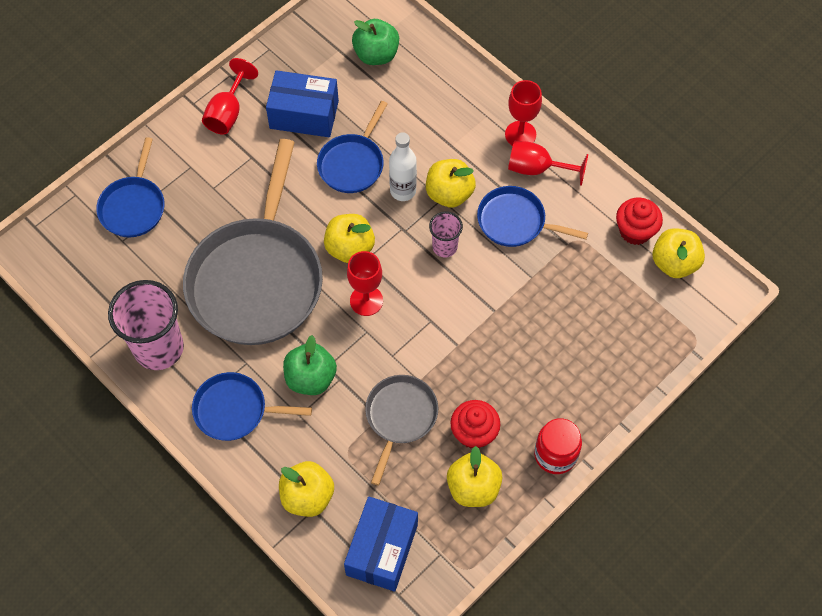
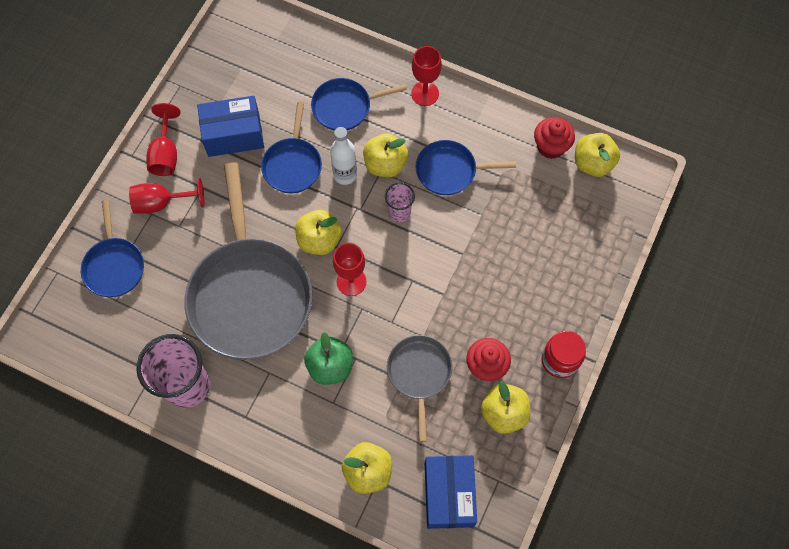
camera: 20 degrees left, 5 degrees up
(235, 410) = (276, 417): blue pan -> blue pan (345, 107)
(376, 54) = (275, 62): green apple -> none
(537, 169) = (450, 119): red goblet -> red goblet (161, 203)

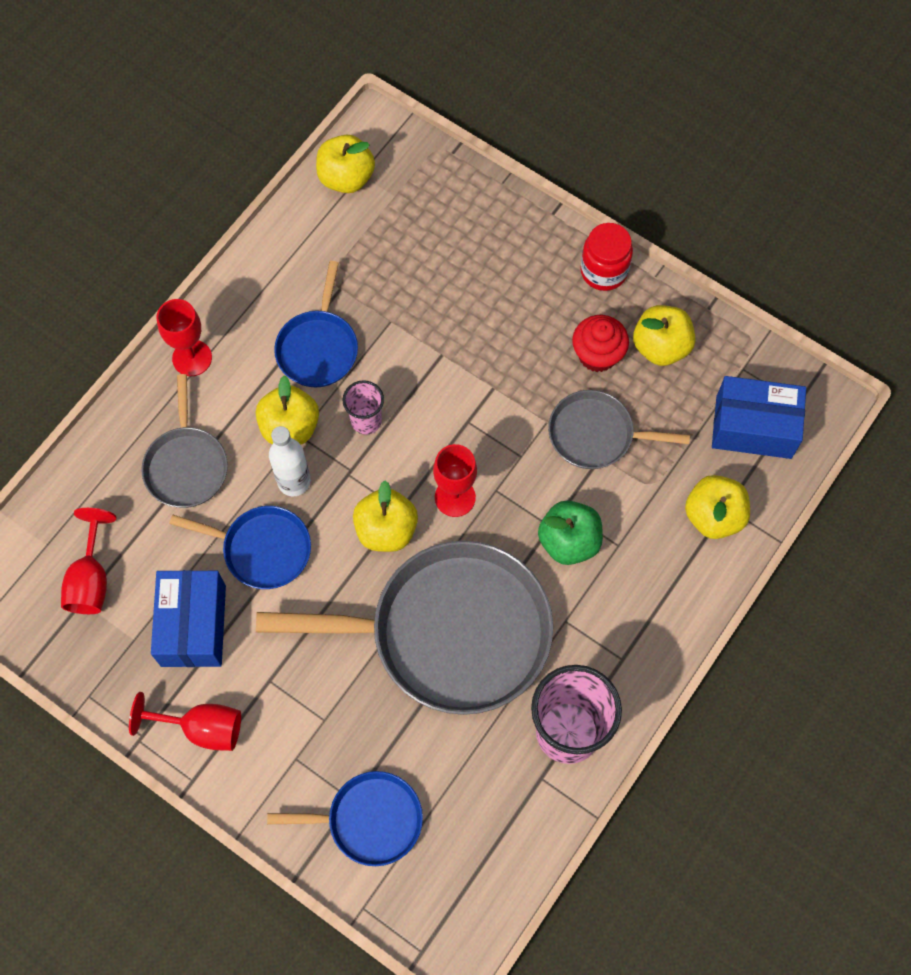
camera: 80 degrees left, 0 degrees up
(161, 203) = (282, 742): red goblet -> red goblet (91, 579)
(345, 107) = (186, 465): blue pan -> grey pan
(550, 146) = (311, 220): red cupcake -> none

